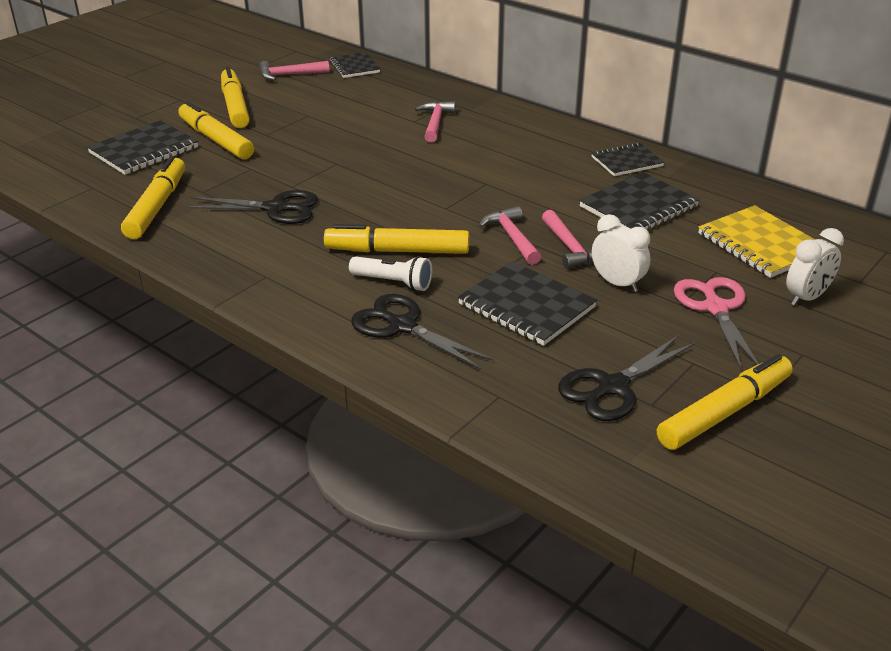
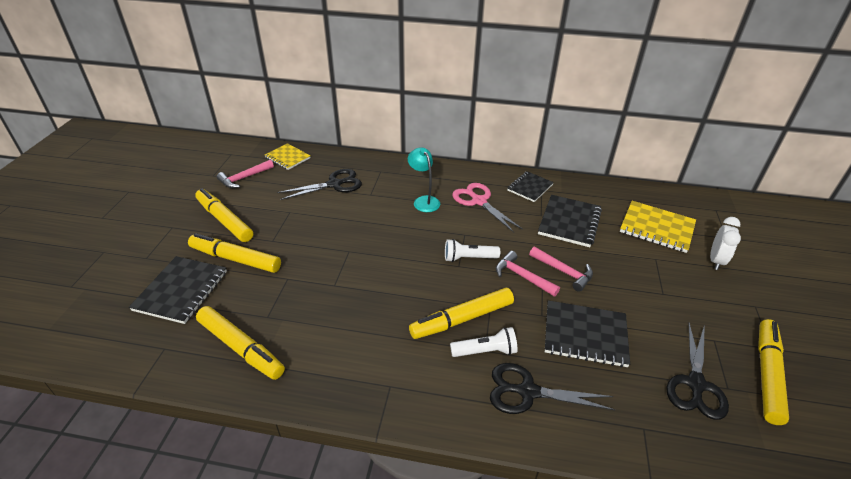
camera: 30 degrees left, 5 degrees up
(157, 206) = (241, 348): yellow marker -> yellow marker turned 150 degrees clockwise
(275, 209) = (340, 312): black scissors -> black scissors (334, 184)
(354, 67) = (287, 158): black notebook -> yellow notebook
(435, 123) = (386, 191): pink hammer -> none
(465, 205) = (468, 258): none -> white flashlight
(471, 141) = (424, 201): none -> turquoise lamp
(617, 283) = (616, 291): white clock -> none
(715, 308) = (683, 289): pink scissors -> pink scissors (479, 201)

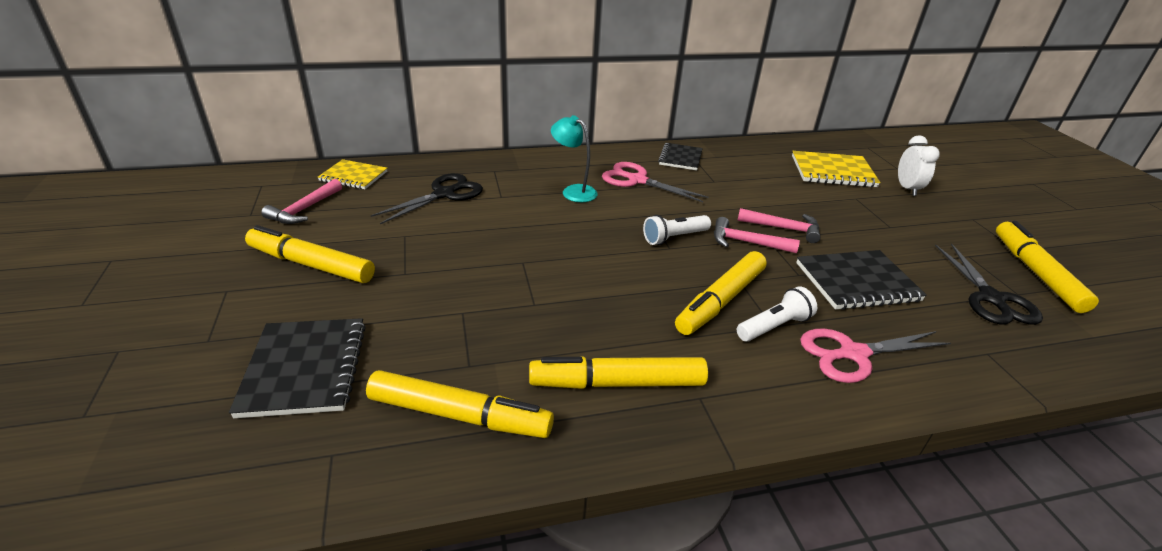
camera: 25 degrees left, 5 degrees down
(235, 259) = (365, 307): yellow marker -> yellow marker (617, 383)
(527, 391) = (853, 354): black scissors -> pink scissors
(569, 222) = (748, 182): black notebook -> none

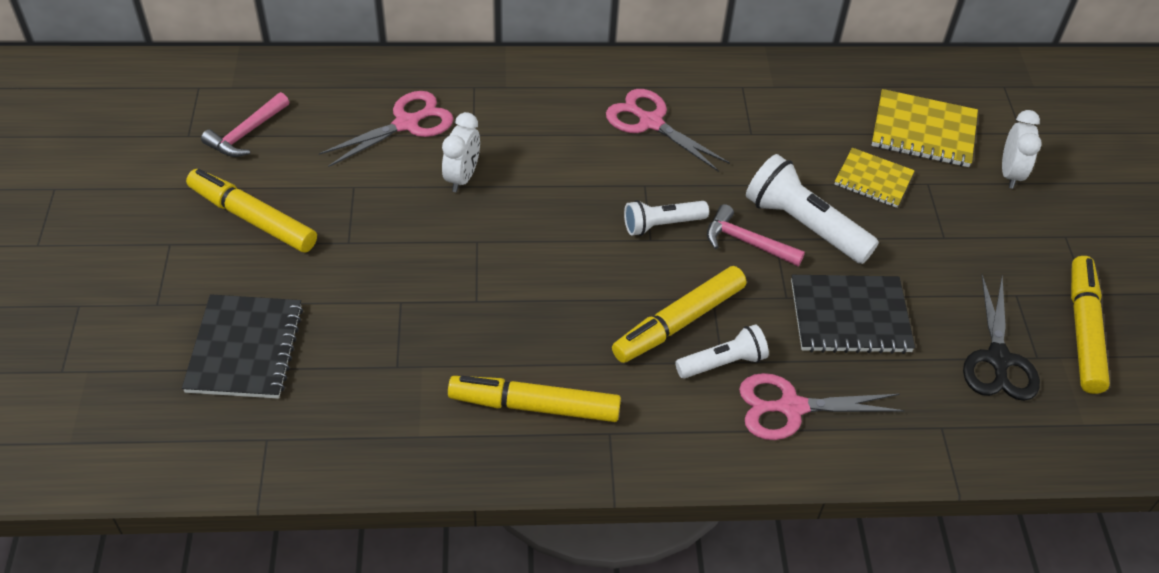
camera: 10 degrees right, 15 degrees up
(353, 176) = (303, 81): yellow notebook -> yellow notebook (873, 179)
(444, 194) = (407, 124): black scissors -> pink scissors
(459, 415) = (380, 418): yellow marker -> none
(498, 222) = (462, 177): none -> white clock
(573, 191) = (563, 134): turquoise lamp -> none
(680, 158) = (723, 85): black notebook -> none
(783, 228) = (803, 225): pink hammer -> white flashlight

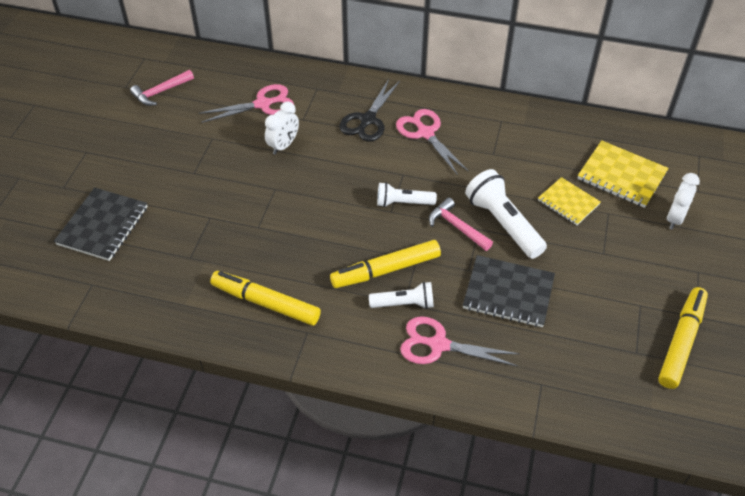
camera: 20 degrees right, 0 degrees up
(253, 218) = (142, 146): yellow marker -> none
(998, 359) = (605, 347): black scissors -> black scissors (367, 120)

